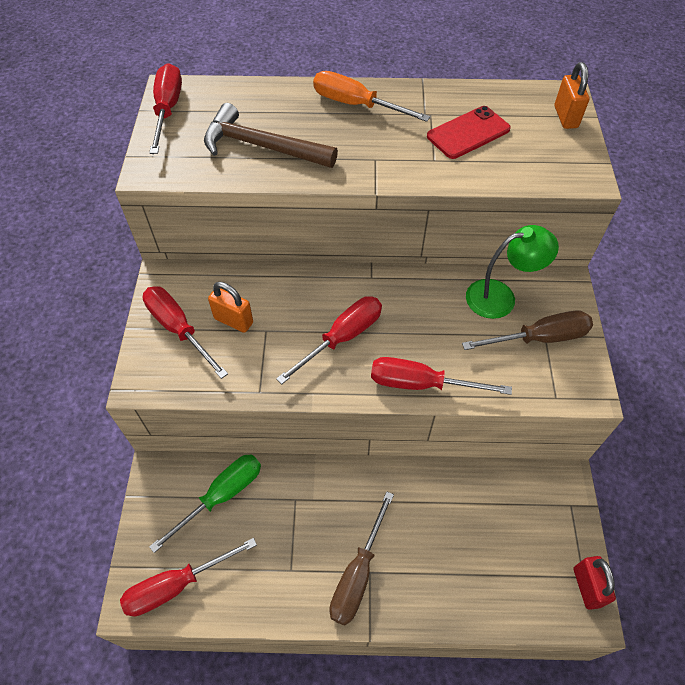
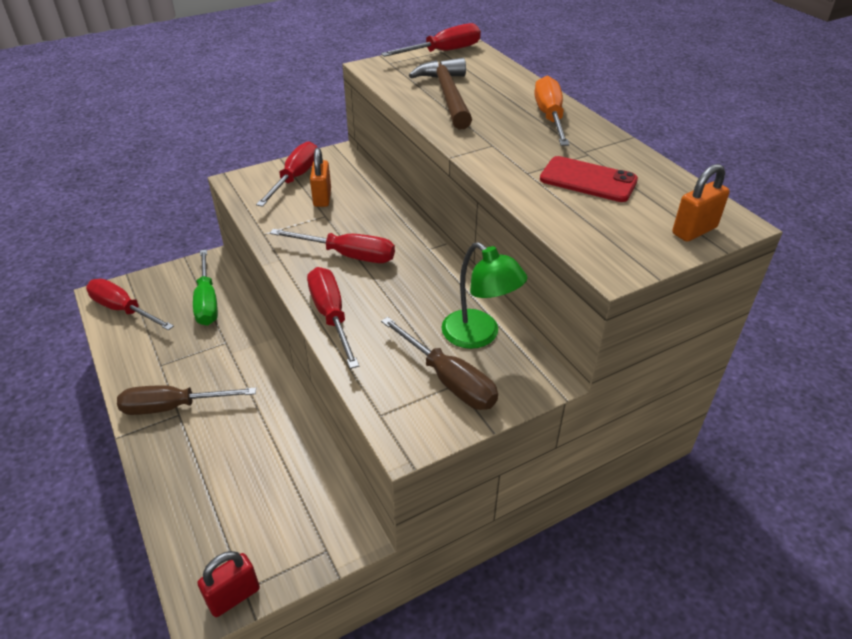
camera: 60 degrees right, 15 degrees down
(221, 496) = (207, 301): green screwdriver -> green screwdriver turned 60 degrees clockwise

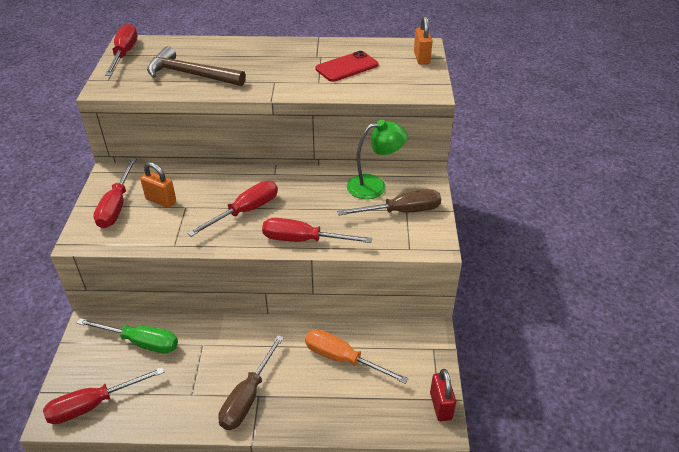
camera: 60 degrees left, 0 degrees up
(295, 178) = (116, 206): red screwdriver -> red screwdriver turned 135 degrees counterclockwise
(550, 117) = (266, 51): orange screwdriver -> orange screwdriver (343, 359)

